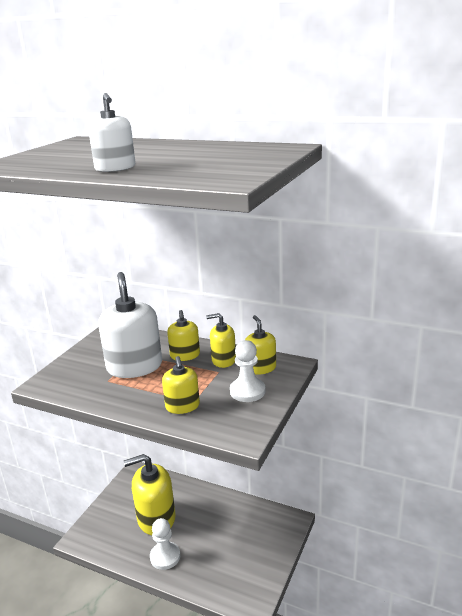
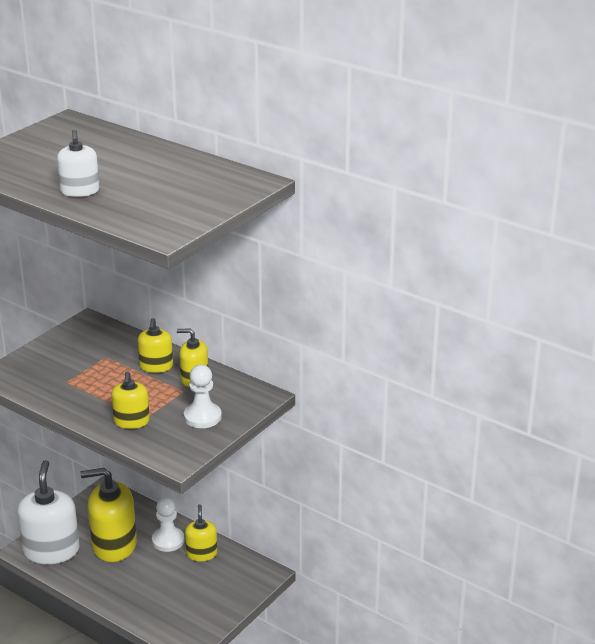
camera: 10 degrees right, 5 degrees up
(134, 367) = (98, 371): white soap dispenser -> white soap dispenser (51, 550)
(165, 556) = (112, 584): white pawn -> white pawn (168, 540)
(260, 368) = (228, 394): yellow soap dispenser -> yellow soap dispenser (201, 553)

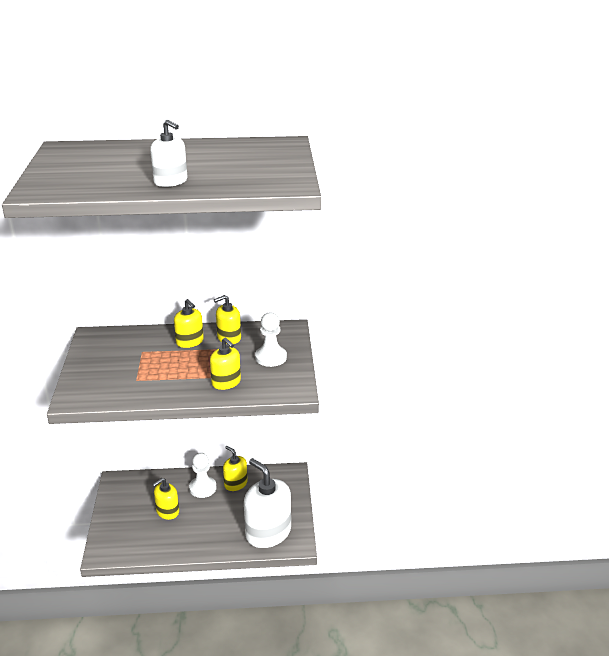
camera: 40 degrees left, 0 degrees up
(51, 550) = (124, 541): white soap dispenser -> white soap dispenser (268, 532)
(114, 545) = (167, 511): yellow soap dispenser -> yellow soap dispenser, size x0.55

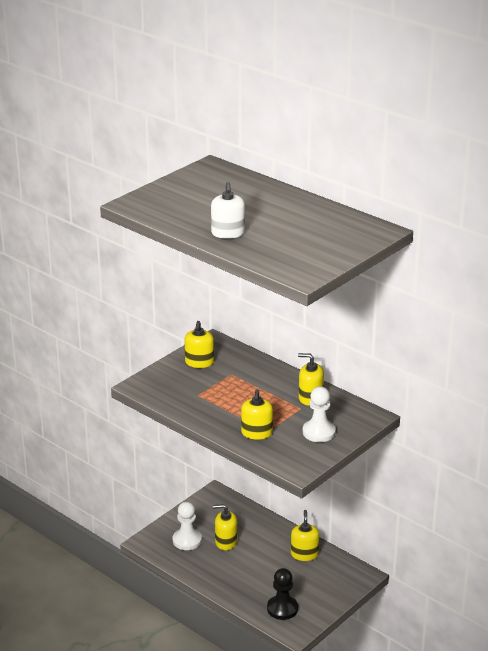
camera: 45 degrees right, 0 degrees up
(190, 341) = (276, 385): yellow soap dispenser -> yellow soap dispenser (199, 362)
(203, 488) = (274, 541): white pawn -> white pawn (187, 540)
(268, 532) = (282, 608): white soap dispenser -> black pawn

